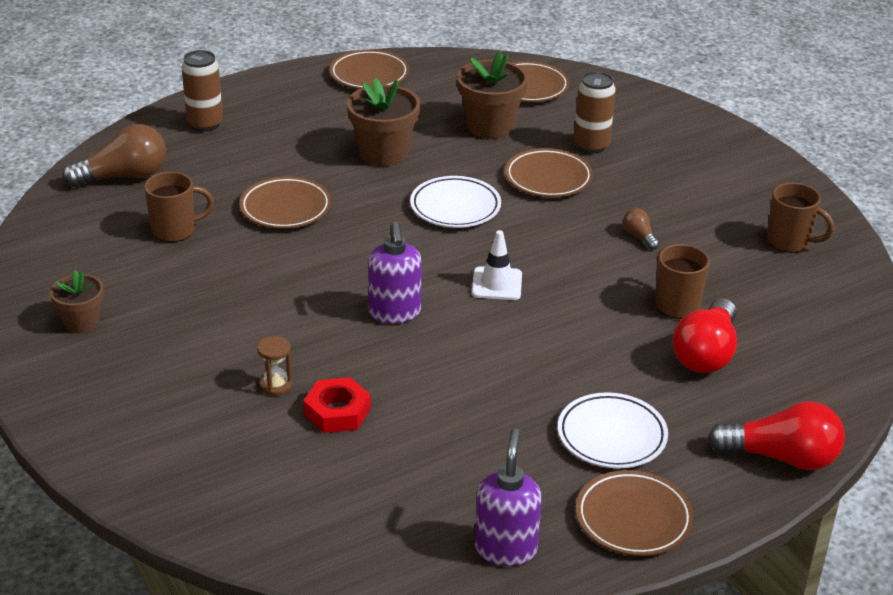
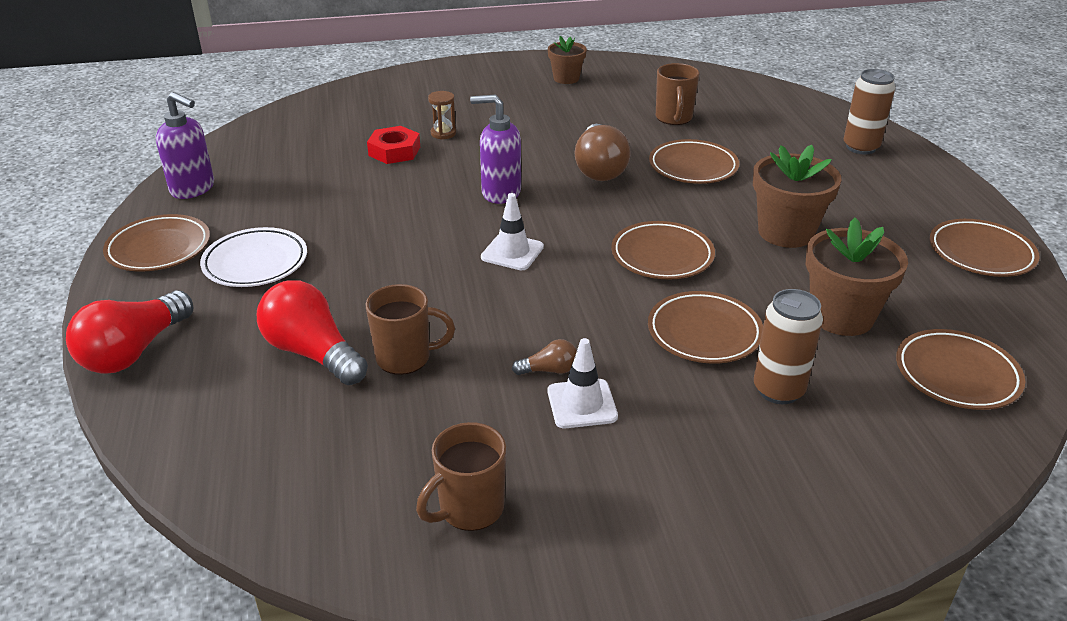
camera: 110 degrees right, 0 degrees up
(124, 176) = (768, 106): brown light bulb -> brown light bulb (599, 169)
(455, 207) = (662, 256): white plate -> brown plate
(663, 217) = (582, 404): none -> white traffic cone

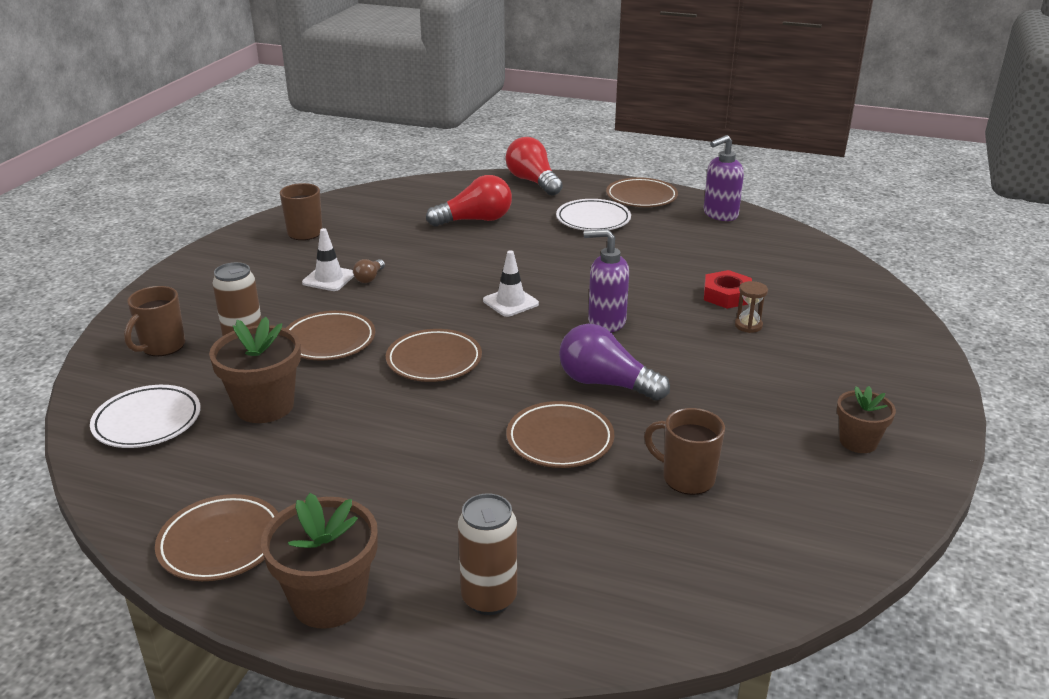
camera: 120 degrees right, 5 degrees down
(405, 358) = (437, 242): brown mug -> brown mug (162, 347)
(500, 193) = (606, 322): purple soap dispenser -> purple soap dispenser turned 120 degrees counterclockwise
(599, 169) = (605, 383): brown light bulb -> purple light bulb
(786, 232) = (393, 438): brown flower pot -> brown flower pot (329, 600)
(956, 375) = (147, 422): brown plate -> white plate

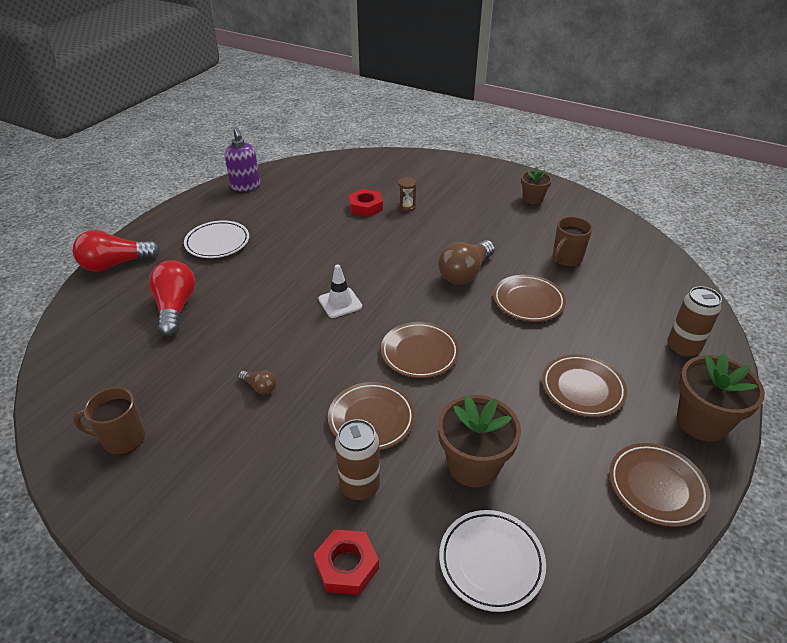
camera: 80 degrees left, 10 degrees up
(162, 347) = (346, 565): brown mug -> red nut
(329, 278) = (247, 418): white traffic cone -> none
(605, 383) = (465, 273): purple light bulb -> brown light bulb
(606, 322) = (385, 261): purple soap dispenser -> none
(641, 197) = (191, 213): brown plate -> brown plate (582, 388)

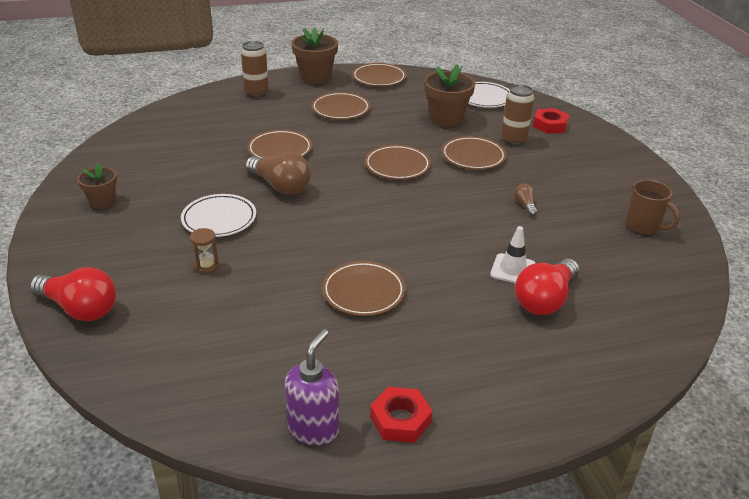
camera: 135 degrees left, 5 degrees down
(115, 264) = (580, 397): red light bulb -> red light bulb (80, 309)
(217, 243) = (442, 351): white plate -> white plate (219, 219)
(300, 244) = (363, 292): none -> brown plate
(340, 303) = (403, 222): white traffic cone -> white traffic cone (512, 269)
(365, 207) = (240, 293): red nut -> red nut (400, 420)
(465, 273) = (281, 186): brown light bulb -> brown light bulb turned 45 degrees clockwise
(566, 259) = (199, 153): brown mug -> none

